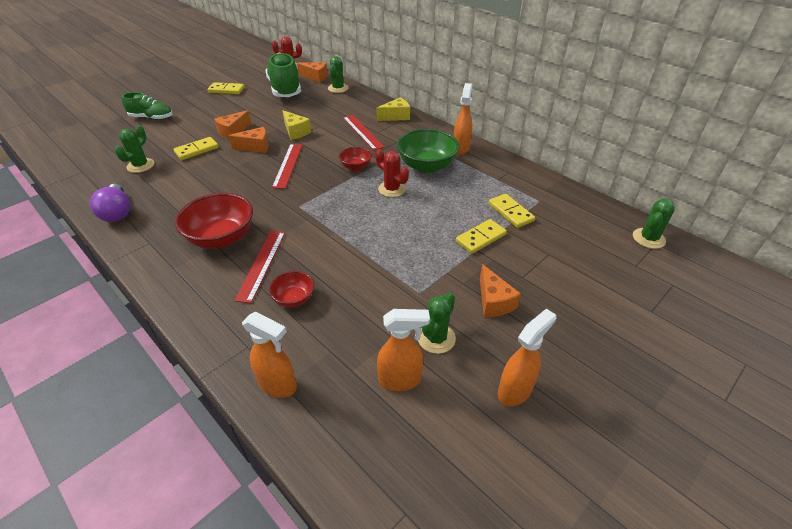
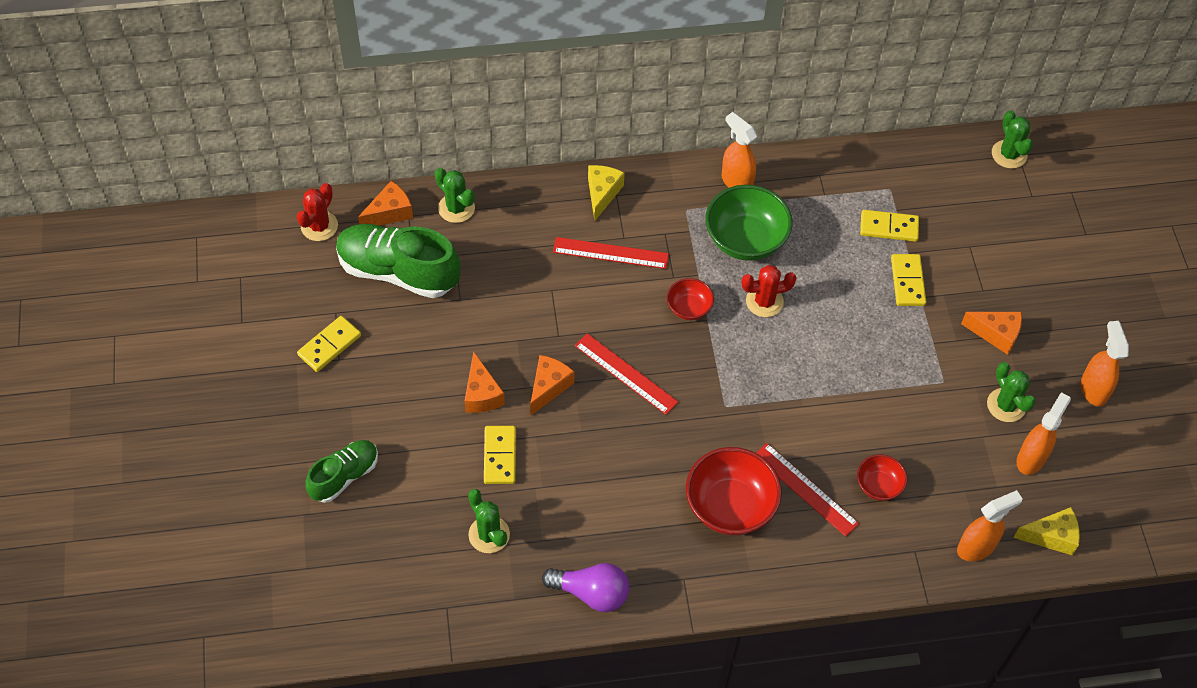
camera: 55 degrees left, 15 degrees up
(295, 132) = (546, 324): yellow cheese -> yellow cheese (1051, 536)

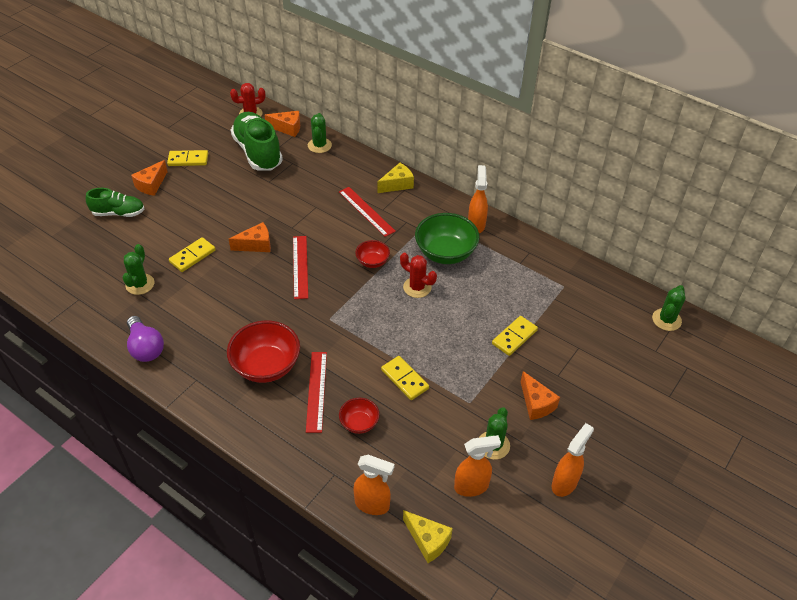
camera: 45 degrees right, 10 degrees down
(481, 394) = (222, 225): orange cheese -> orange cheese (151, 185)
(889, 227) = (538, 303): yellow domino -> yellow domino (405, 379)

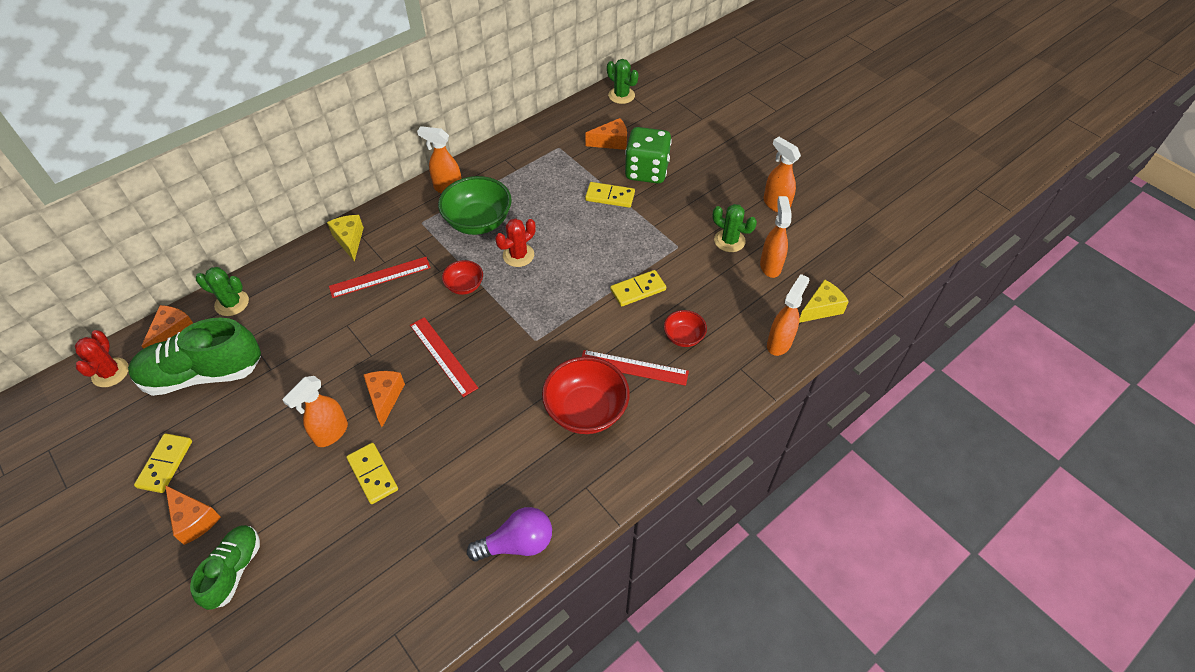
camera: 75 degrees left, 5 degrees up
(140, 284) = (399, 545): green cactus -> none
(222, 226) = (331, 433): none -> orange spray bottle
(300, 266) = (443, 356): red ruler -> red ruler turned 45 degrees clockwise
(514, 337) = (610, 196): yellow domino -> yellow domino turned 45 degrees counterclockwise
(536, 403) = (690, 201): orange cheese -> orange cheese (611, 142)
(562, 360) = (646, 171): none -> green dice

